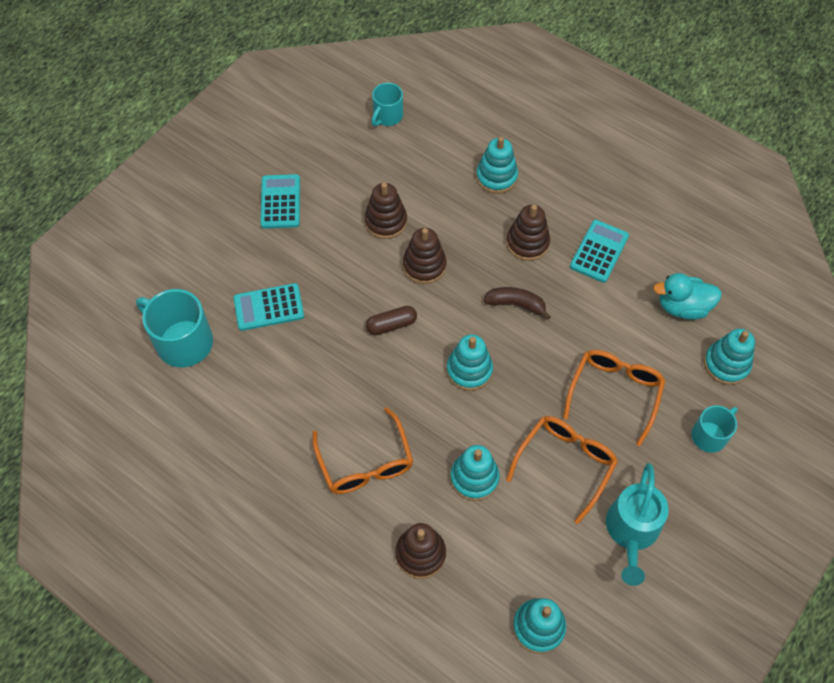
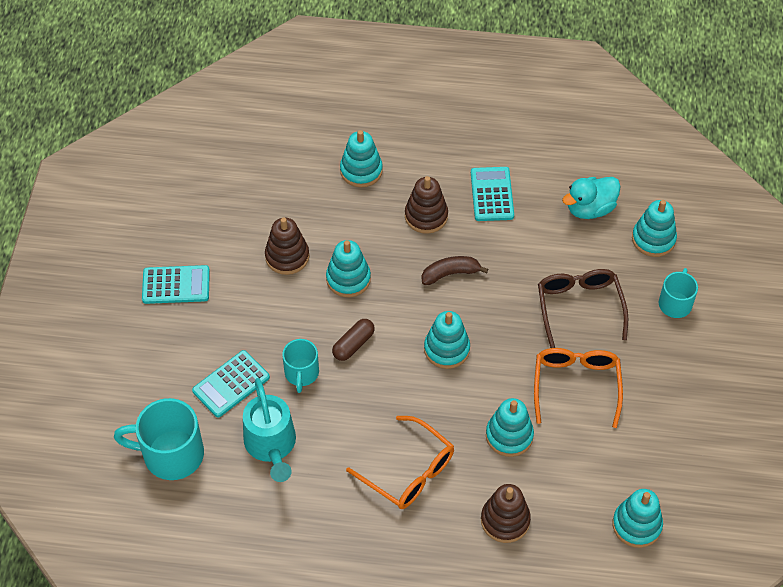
camera: 30 degrees left, 5 degrees down
(280, 202) = (176, 285): turquoise calculator -> turquoise calculator turned 120 degrees clockwise
(387, 116) = (224, 160): turquoise mug -> turquoise mug (301, 373)
(424, 266) = (348, 279): brown stacking toy -> turquoise stacking toy
(614, 394) = (579, 308): orange glasses -> brown glasses
(631, 532) = (662, 412): turquoise watering can -> turquoise watering can (271, 446)

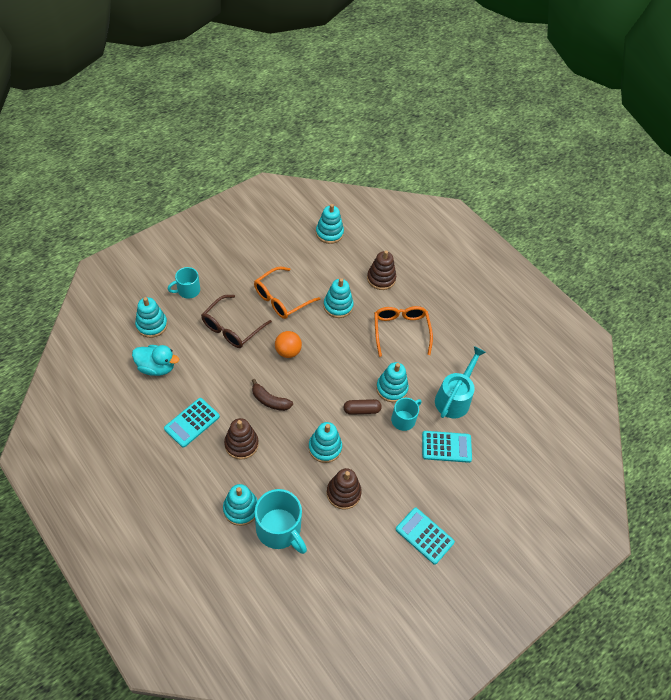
camera: 140 degrees left, 0 degrees up
(171, 454) = (510, 438): turquoise mug -> turquoise mug (279, 529)
(446, 349) = (319, 366): turquoise stacking toy -> turquoise stacking toy (391, 388)
(495, 335) = (288, 351): none -> orange ball

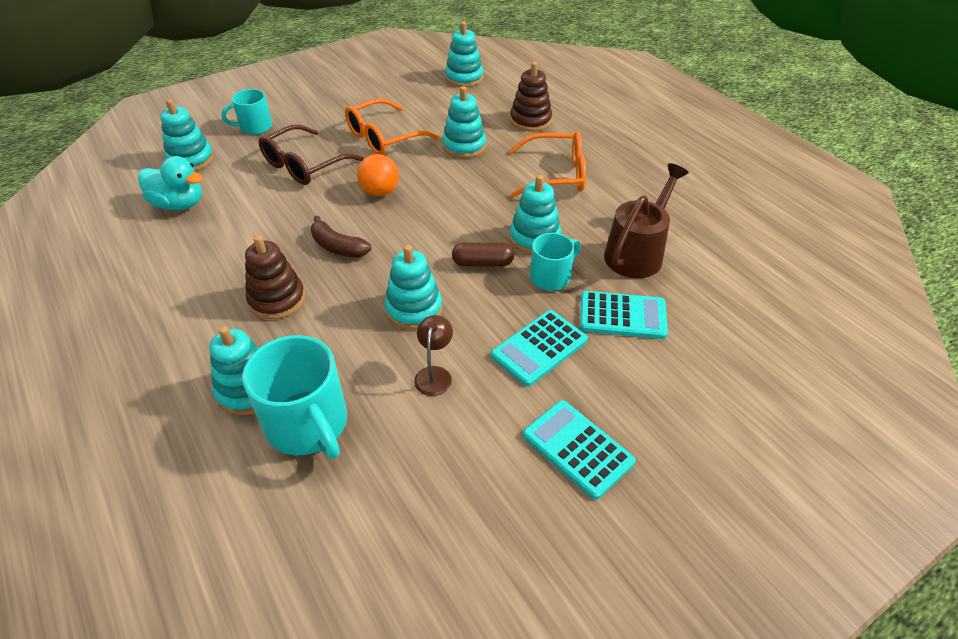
camera: 10 degrees right, 10 degrees down
(192, 423) = (207, 270): turquoise calculator -> turquoise calculator (539, 348)
(343, 493) = (434, 374): brown stacking toy -> brown lamp
(401, 331) = (555, 174): orange glasses -> orange glasses turned 90 degrees clockwise
(454, 398) = (637, 252): turquoise watering can -> brown watering can

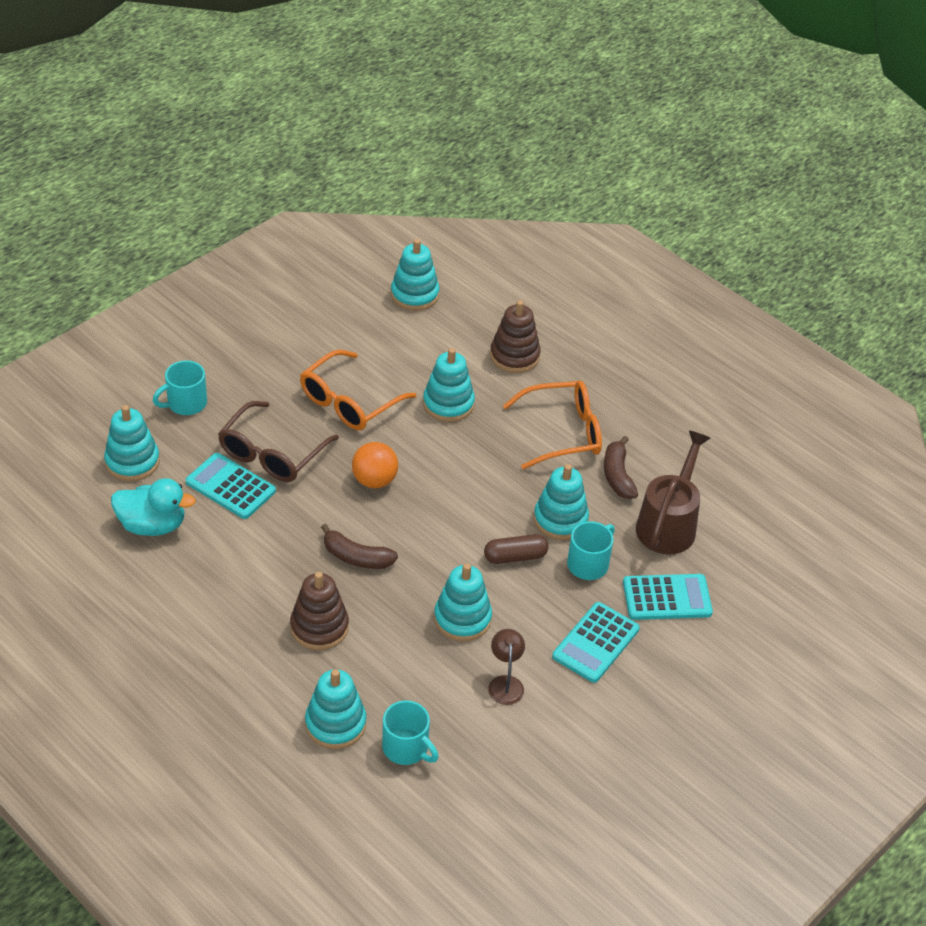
camera: 15 degrees left, 0 degrees up
(308, 425) = (406, 748): turquoise mug -> turquoise mug, size x0.60
(577, 449) = (652, 733): turquoise calculator -> turquoise calculator (230, 487)
(597, 210) = (617, 476): none -> brown banana

